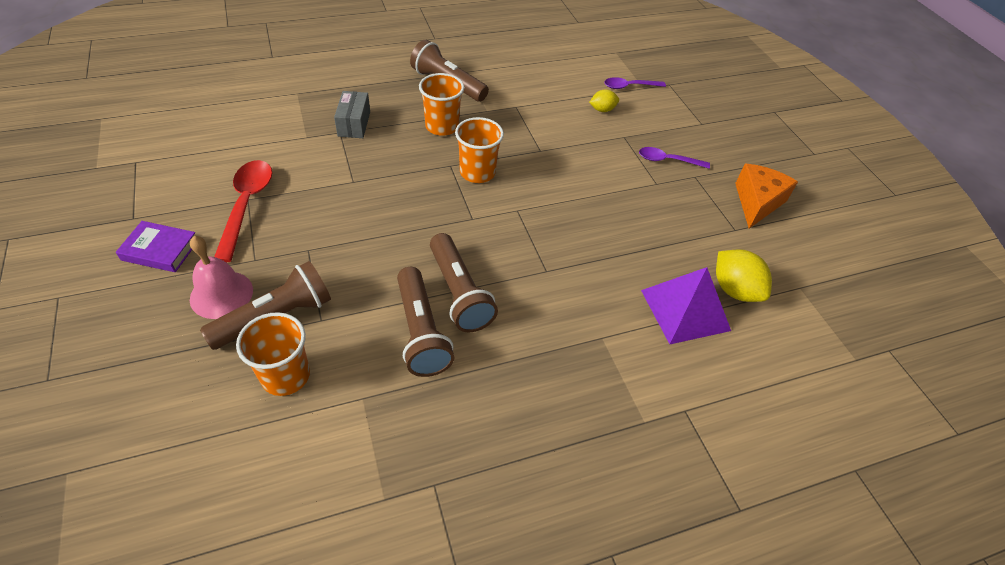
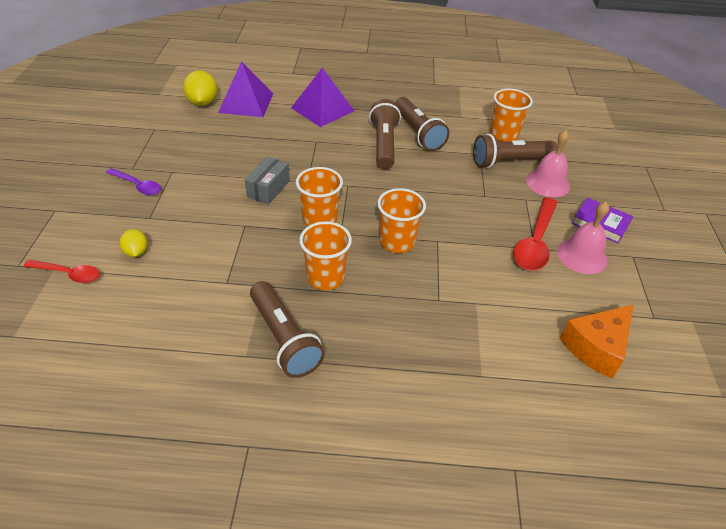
camera: 155 degrees left, 5 degrees down
(194, 203) = (582, 256): none -> pink bell
(354, 124) = (420, 306): grey box -> grey box (268, 189)
(392, 170) = (397, 242): none -> orange cup
(421, 332) = (418, 133): brown flashlight -> brown flashlight turned 150 degrees clockwise
(578, 335) = (322, 109): none -> purple pyramid
(602, 110) = (136, 252): yellow lemon -> yellow lemon turned 60 degrees clockwise
(629, 86) = (68, 274): purple spoon -> red spoon
(757, 202) = (111, 139): orange cheese -> orange cheese (596, 347)

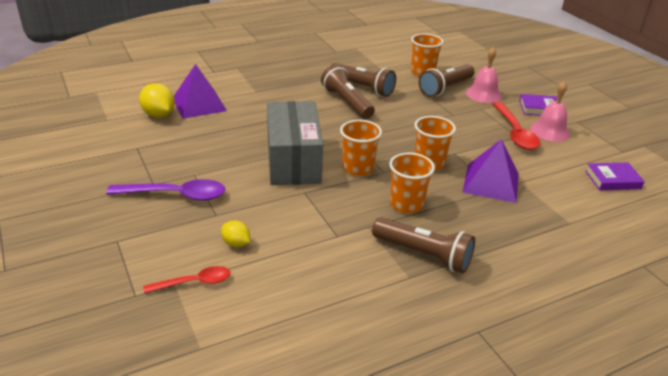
camera: 30 degrees left, 10 degrees down
(138, 186) = (176, 195): purple spoon -> purple spoon, size x1.62
(268, 189) = (293, 160): grey box -> grey box, size x2.08
(322, 109) = (270, 91): purple pyramid -> purple pyramid (491, 183)
(596, 347) = (612, 180): orange cheese -> purple book

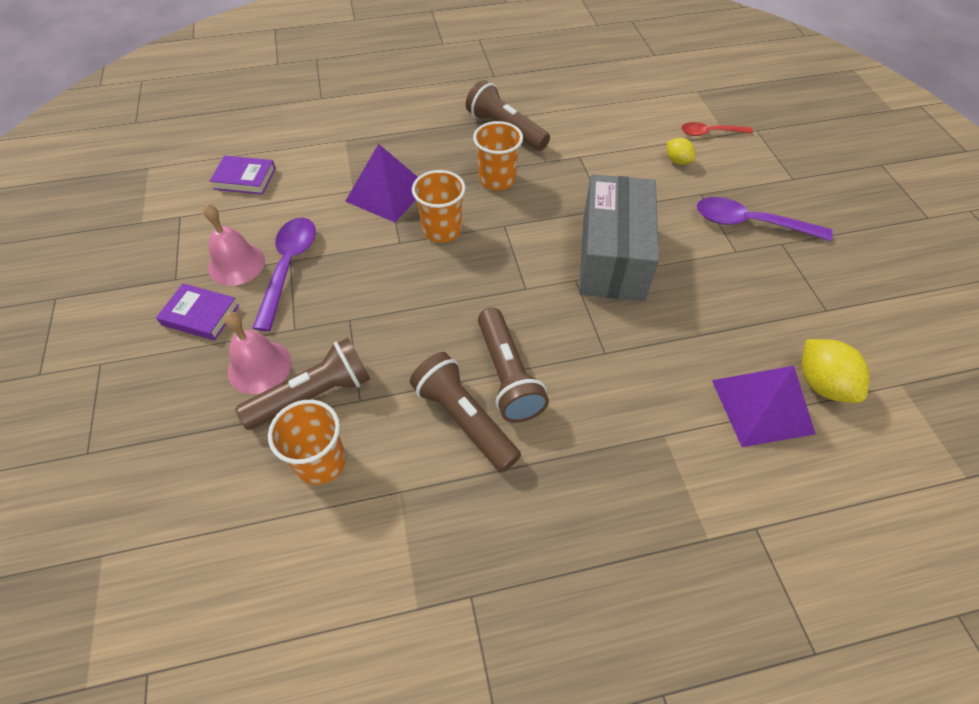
camera: 165 degrees left, 20 degrees up
(358, 168) = (533, 234): orange cup -> none
(515, 133) = (288, 267): red spoon -> purple spoon

